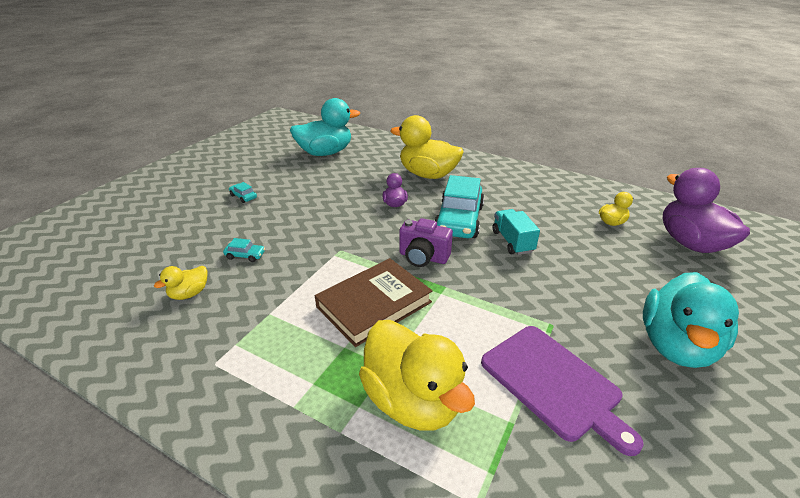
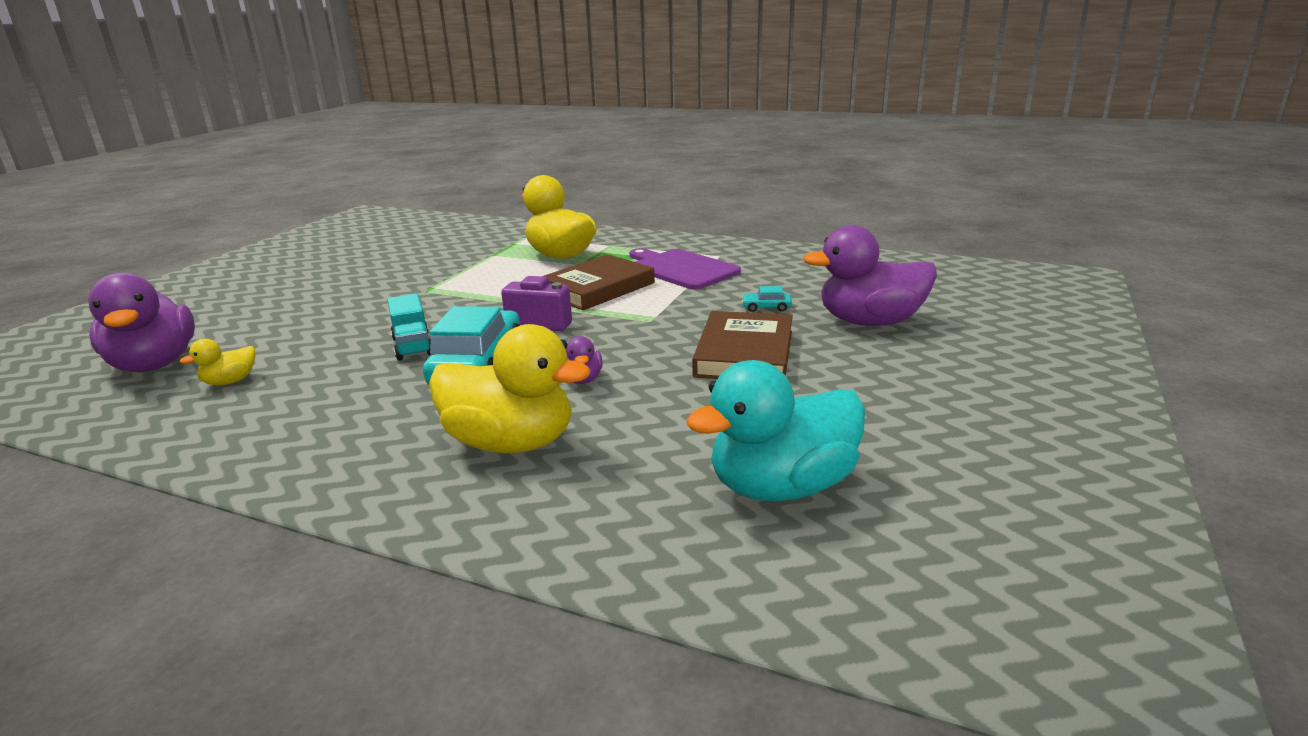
camera: 175 degrees right, 10 degrees down
(189, 294) = (790, 280): yellow duck -> none
(192, 231) = (870, 322): none -> purple duck
(243, 196) = (857, 369): turquoise car -> none
(294, 213) = (744, 353): none -> brown book
(553, 383) = (450, 268): purple cutting board -> purple cutting board (681, 269)
(676, 346) = (324, 289): turquoise duck -> none

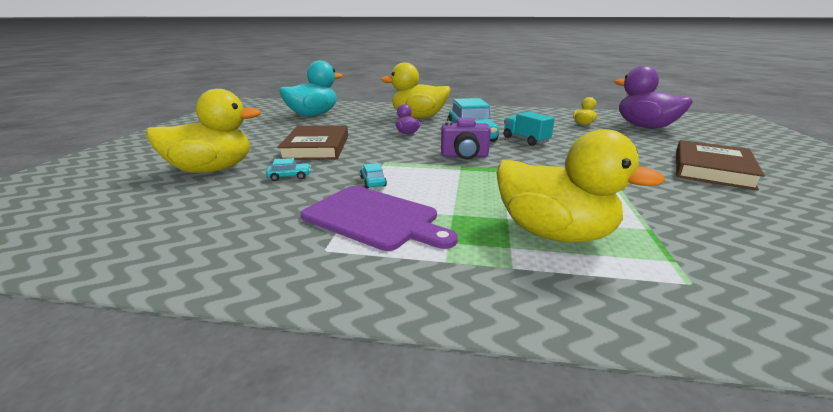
camera: 165 degrees right, 0 degrees up
(597, 288) = (451, 186): brown book -> brown book (711, 169)
(673, 296) = (373, 182): none -> turquoise car
(870, 322) = (212, 170): purple duck -> yellow duck

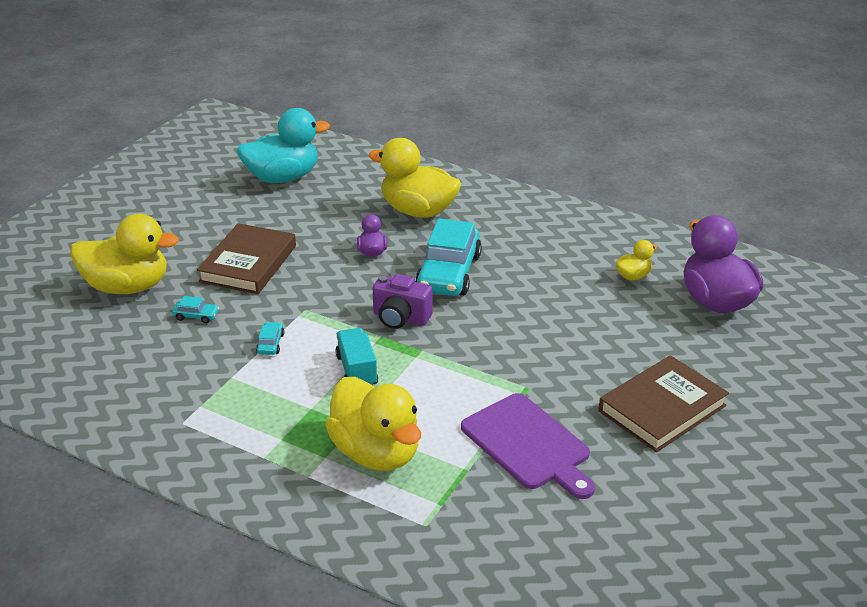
camera: 20 degrees right, 10 degrees up
(374, 218) = (240, 396): purple cutting board -> purple cutting board (528, 444)
(525, 140) = (507, 300): turquoise truck -> turquoise truck (357, 370)

